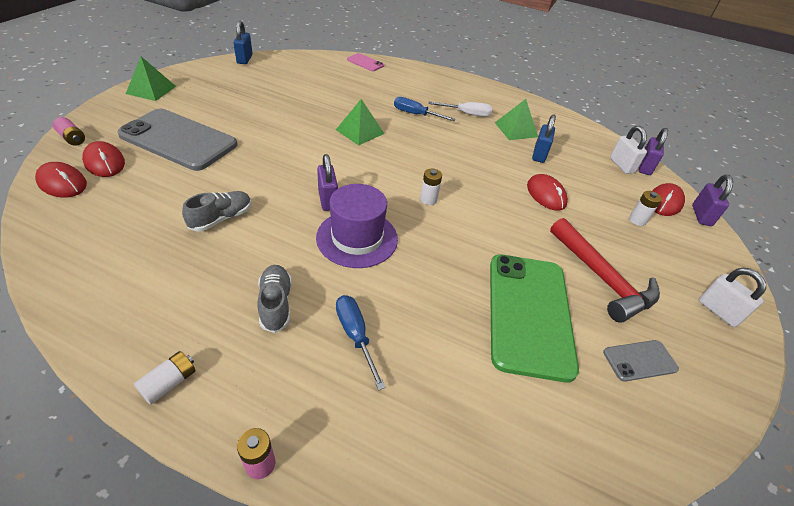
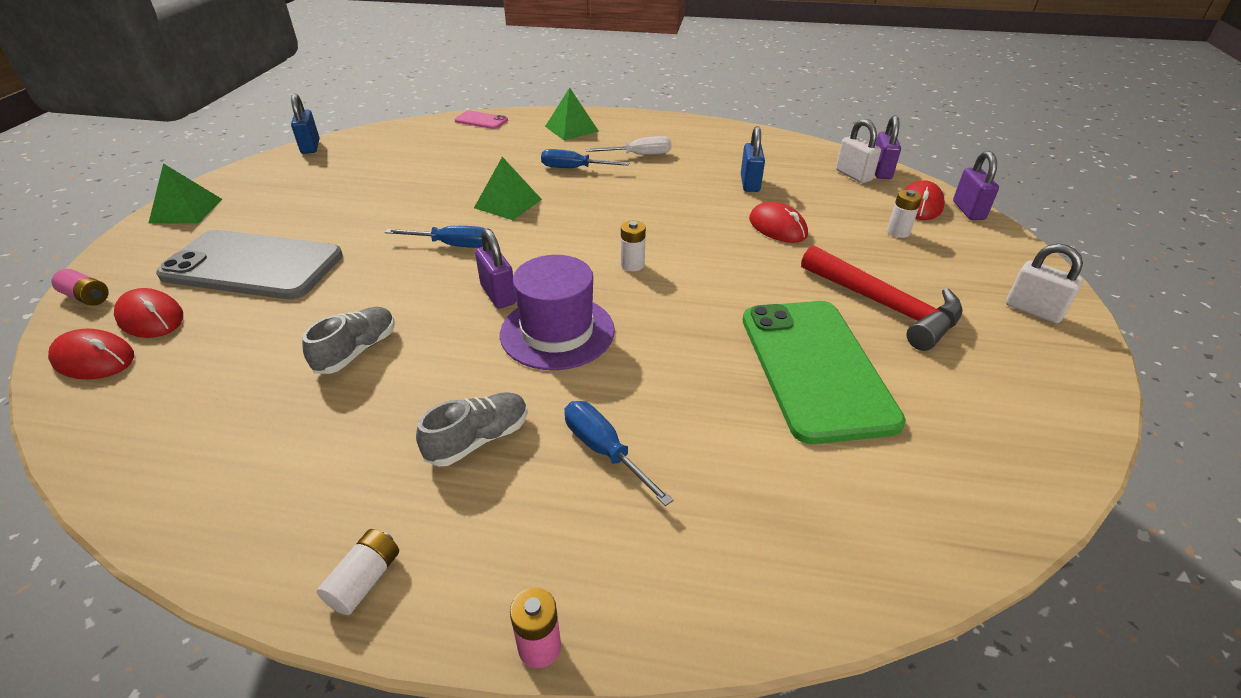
camera: 10 degrees left, 5 degrees down
(276, 304) = (478, 439): grey shoe -> grey shoe turned 75 degrees clockwise
(311, 155) = (452, 245): none -> blue screwdriver
(516, 129) = (709, 161): green pyramid -> green pyramid (571, 128)
(639, 360) = (969, 388): grey phone -> none

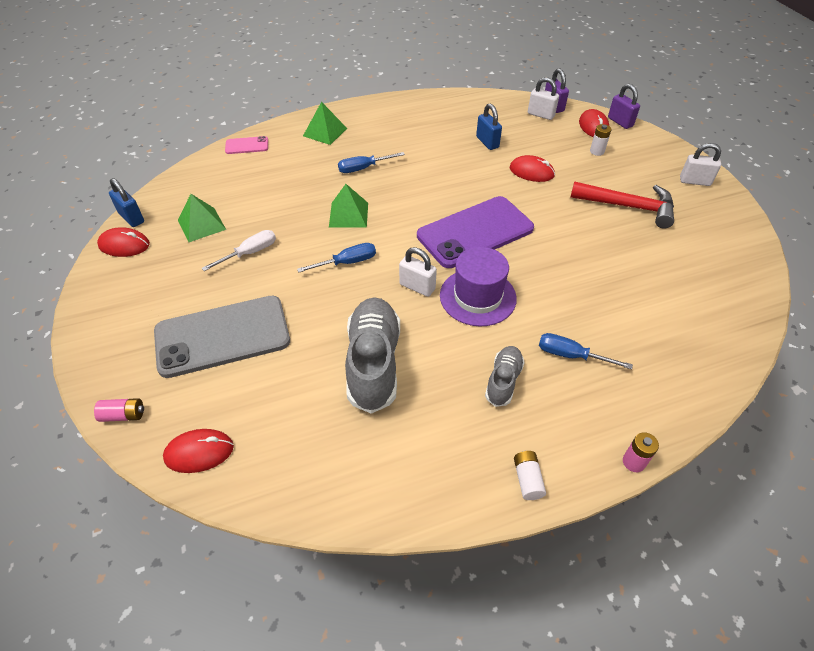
camera: 30 degrees left, 10 degrees up
(151, 318) = (199, 406): red mouse -> red mouse (124, 245)
(186, 210) = (101, 315): green pyramid -> green pyramid (201, 224)
(357, 351) = (373, 363): grey shoe -> grey shoe, size x1.87
(498, 295) = (417, 287): purple padlock -> white padlock
(632, 265) = (475, 232): white battery -> purple phone
(639, 155) = (396, 141): white screwdriver -> white screwdriver (250, 253)
(815, 368) = (626, 260): green phone -> none

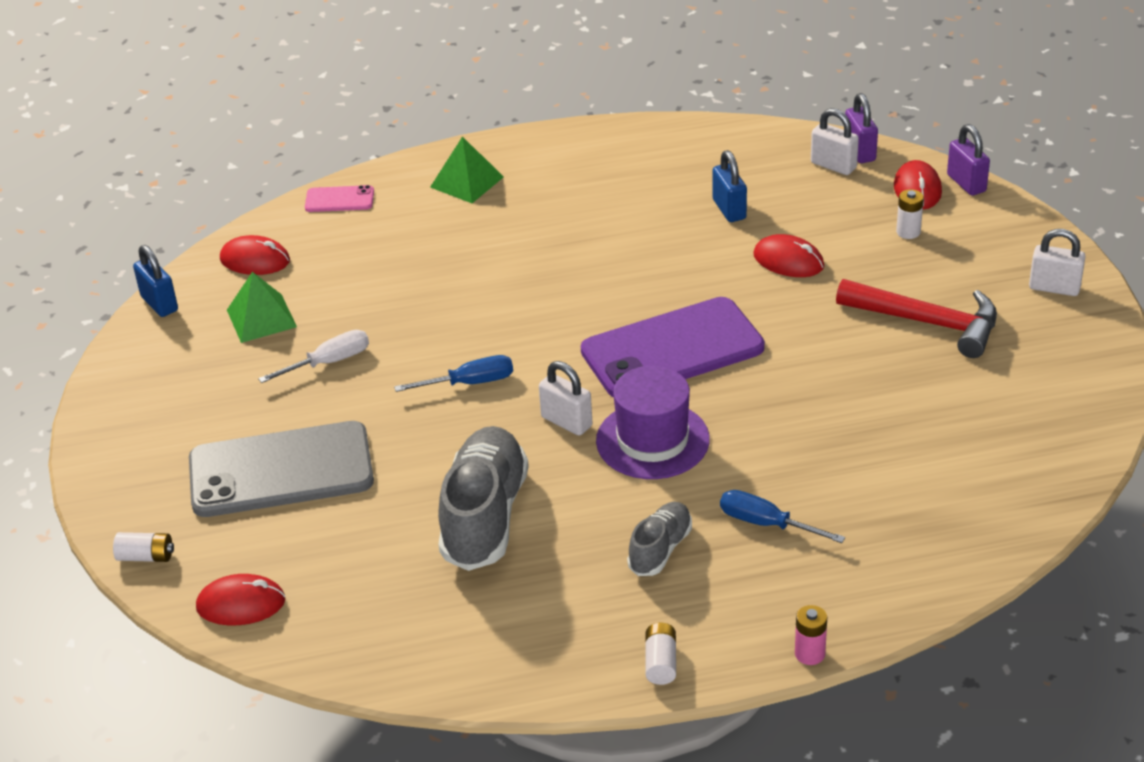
camera: 10 degrees right, 10 degrees down
(123, 415) = (146, 556): pink battery -> white battery
(124, 245) = (148, 342): red mouse -> red mouse (255, 260)
(348, 214) = (483, 314): green pyramid -> none
(363, 168) = (518, 244): blue screwdriver -> none

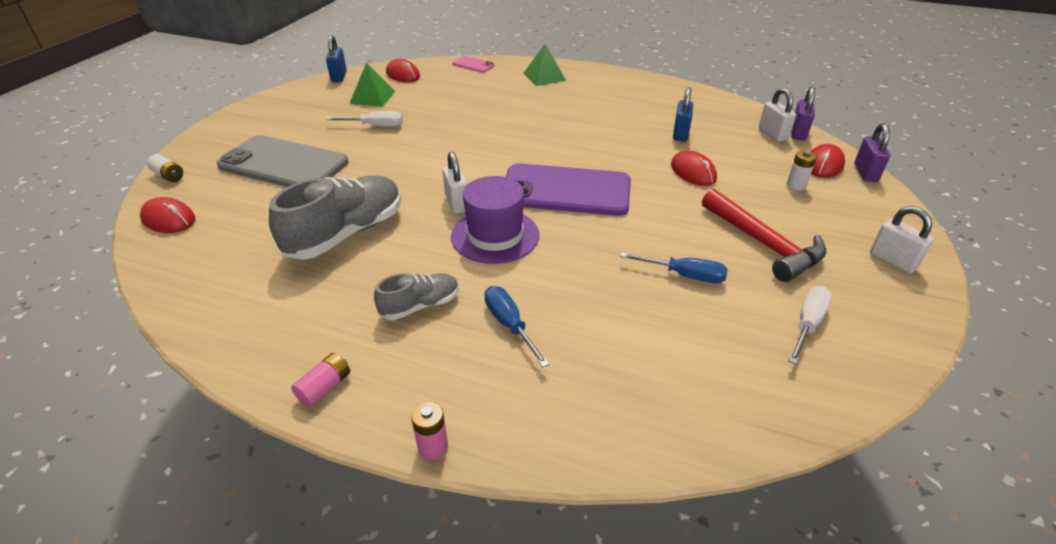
camera: 30 degrees right, 0 degrees up
(470, 383) = (430, 162): blue screwdriver -> blue screwdriver (684, 275)
(661, 662) = (325, 387): white battery -> pink battery
(1023, 392) = (807, 324): none -> white screwdriver

